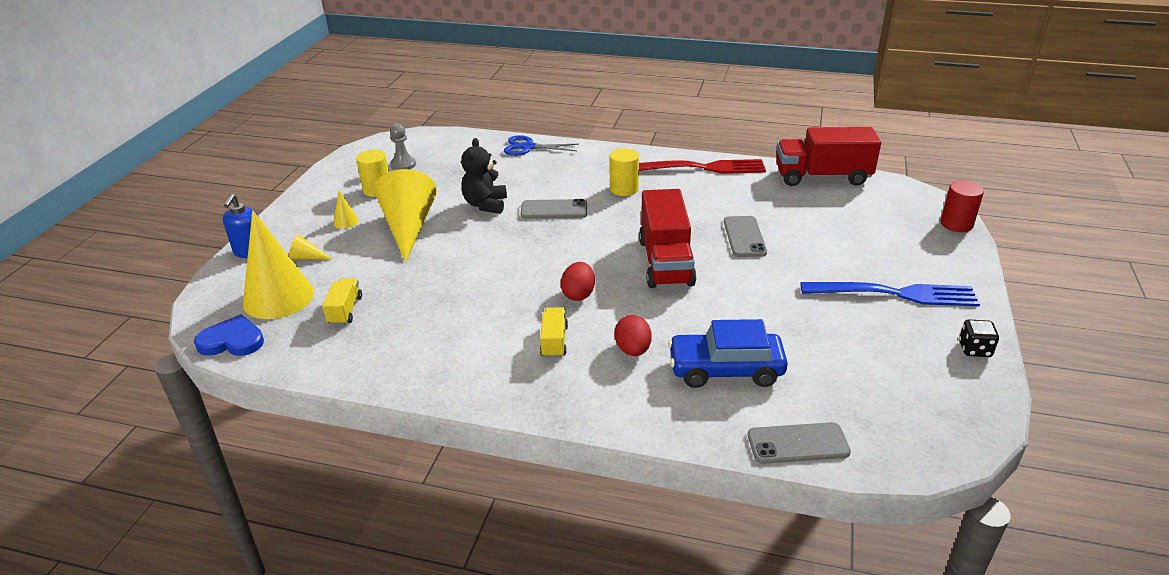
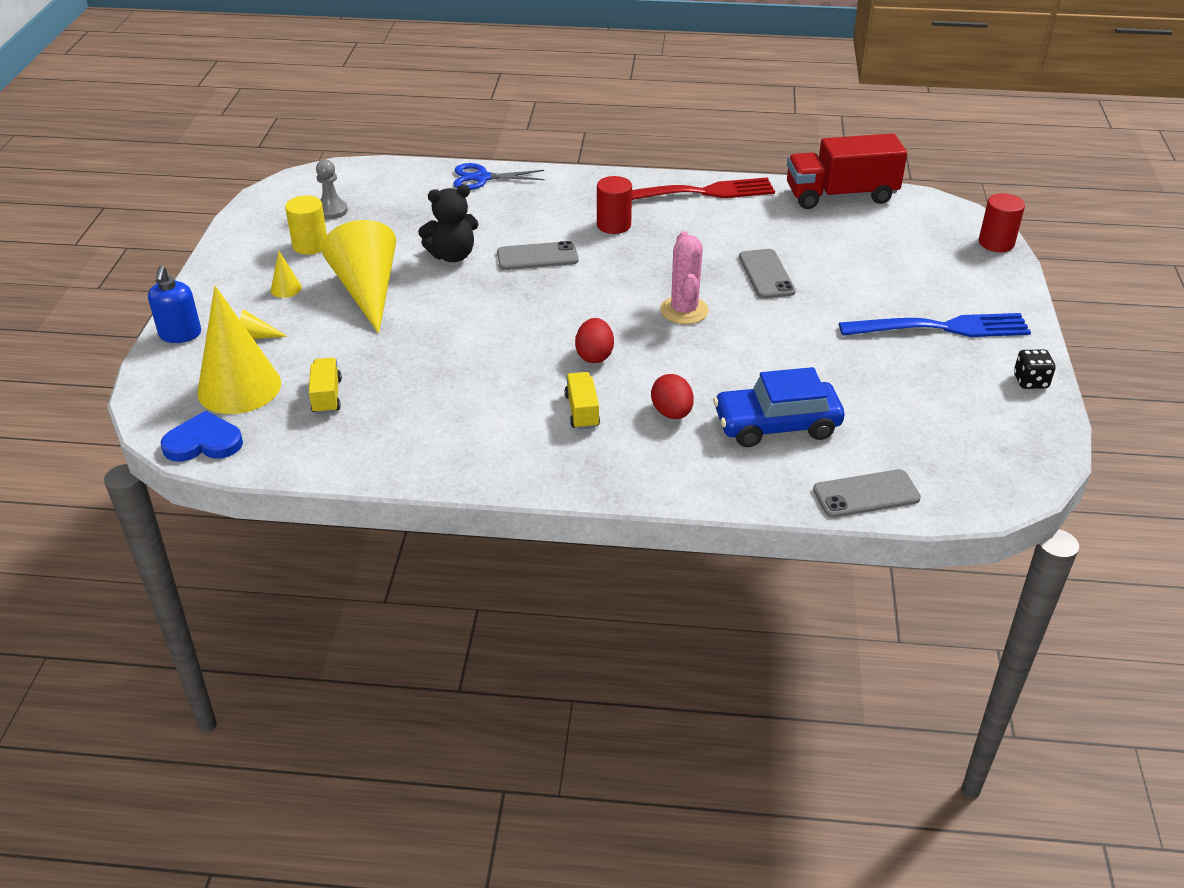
camera: 10 degrees left, 5 degrees up
(485, 205) = (452, 256): black teddy bear -> black teddy bear turned 105 degrees counterclockwise
(624, 189) = (613, 225): yellow cylinder -> red cylinder
(665, 262) = (684, 310): red truck -> pink cactus

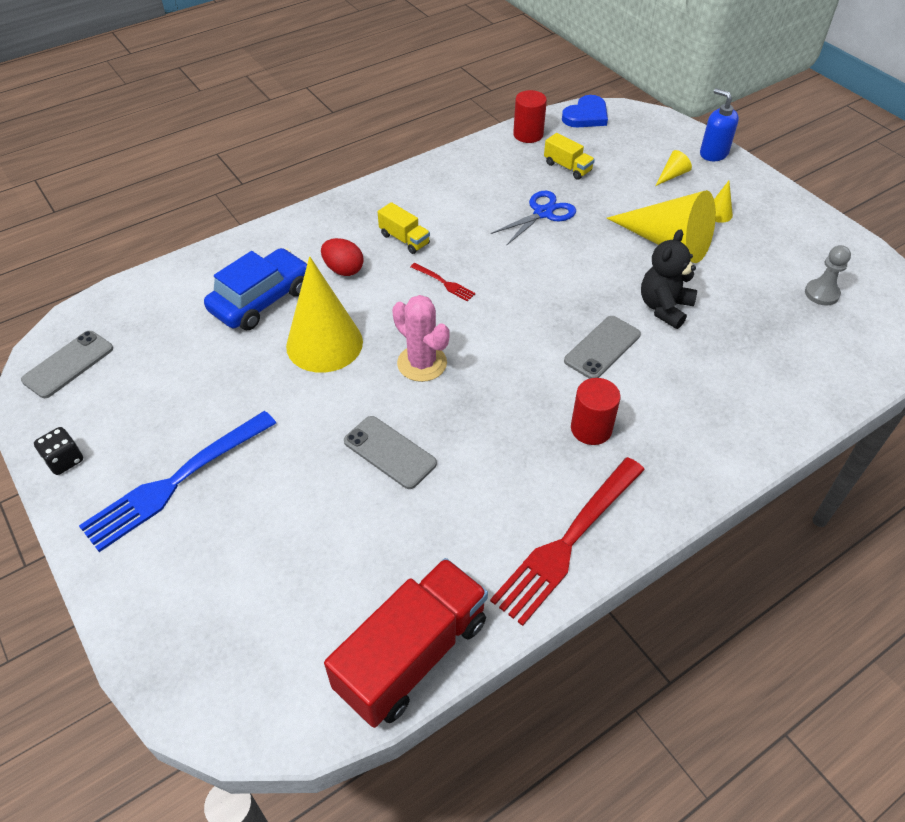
camera: 140 degrees right, 10 degrees up
(239, 387) = (622, 146): yellow cone -> yellow cone (324, 344)
(310, 245) = (772, 254): yellow cylinder -> none
(482, 178) = (785, 413): blue scissors -> blue scissors (543, 213)
(594, 356) = (444, 283): red egg -> red fork
(866, 494) = (164, 282): grey phone -> grey phone (68, 364)
(996, 243) = (166, 682): red cylinder -> red cylinder (528, 134)

